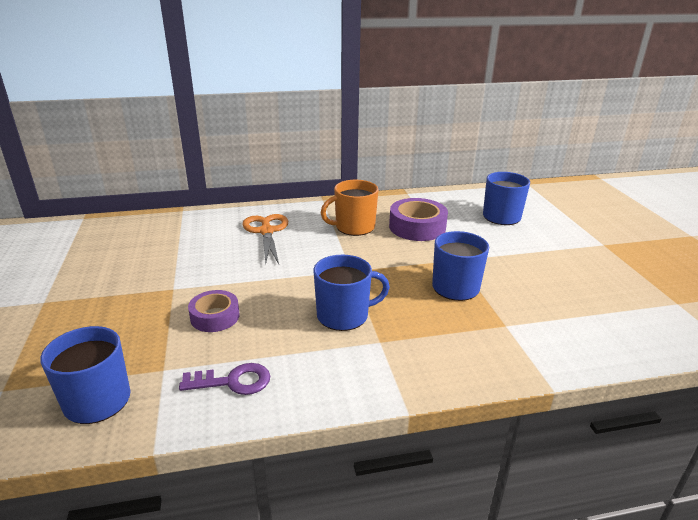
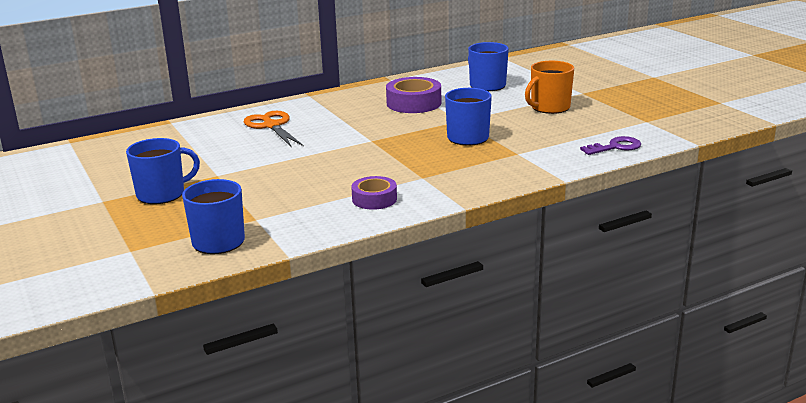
camera: 15 degrees left, 5 degrees down
(215, 317) = (272, 185): purple tape -> purple tape (374, 199)
(233, 381) = (319, 215): purple key -> purple key (615, 147)
(344, 315) = (383, 168): blue mug -> blue mug (162, 194)
(354, 227) = (354, 111): orange mug -> orange mug (549, 107)

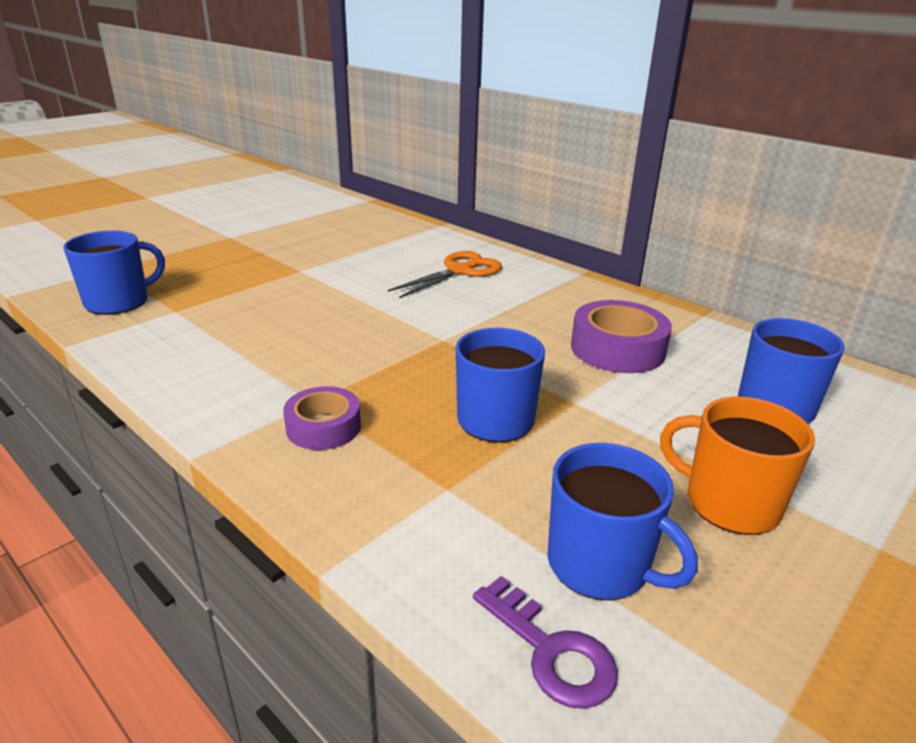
camera: 70 degrees right, 5 degrees up
(162, 194) = (245, 256): blue mug -> blue mug (600, 564)
(374, 199) = (229, 374): purple tape -> purple tape (323, 427)

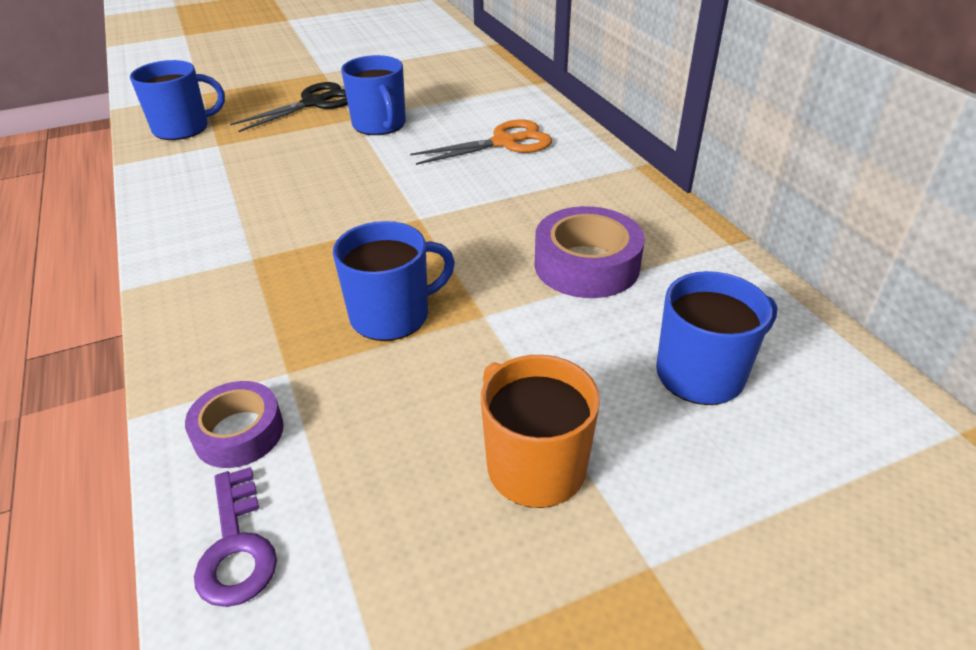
camera: 25 degrees right, 10 degrees up
(246, 263) = (314, 103): none -> black scissors
(323, 427) = (239, 286): purple tape -> purple tape (239, 433)
(600, 564) = (349, 485): blue mug -> blue mug (379, 125)

